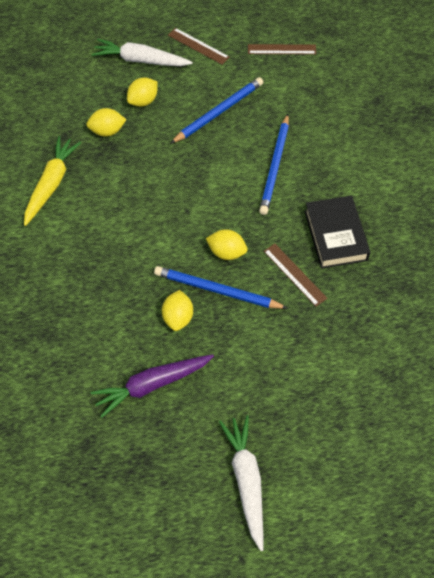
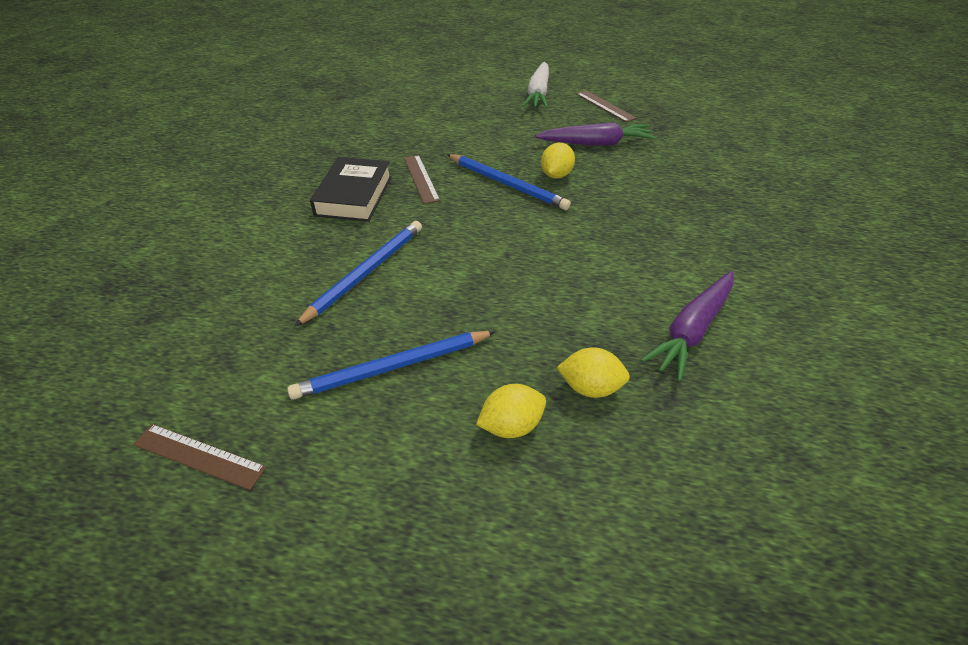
camera: 160 degrees left, 15 degrees down
(51, 184) = (691, 330): yellow carrot -> purple carrot
(141, 60) = (484, 525): white carrot -> none
(198, 46) = (348, 522): brown ruler -> brown ruler (605, 106)
(226, 252) = (480, 208): yellow lemon -> none

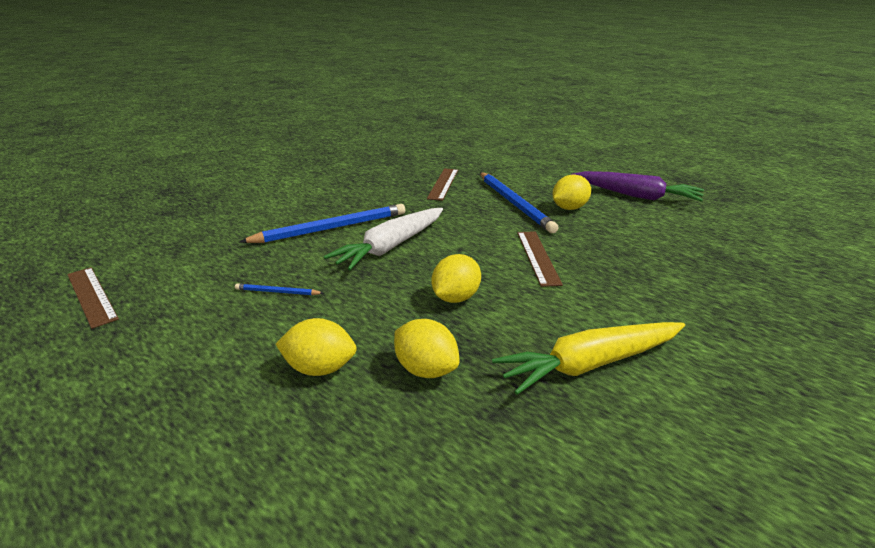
camera: 30 degrees right, 15 degrees down
(354, 195) = (379, 182): black book -> none
(393, 367) = (277, 292): blue pencil -> blue pencil, size x0.45
(538, 93) = (613, 153): white carrot -> white carrot (390, 247)
(550, 309) = (455, 298): none -> yellow lemon
(605, 106) = (675, 172): brown ruler -> brown ruler (537, 257)
(691, 330) = (590, 364): purple carrot -> yellow carrot

